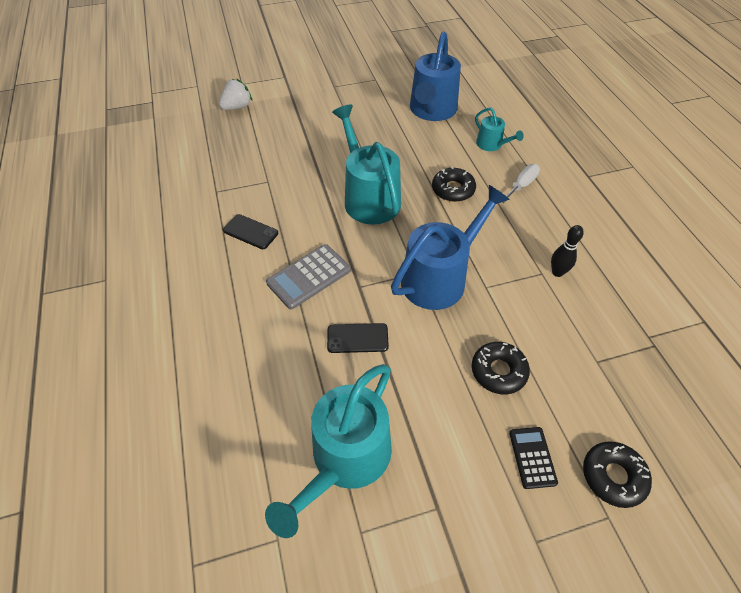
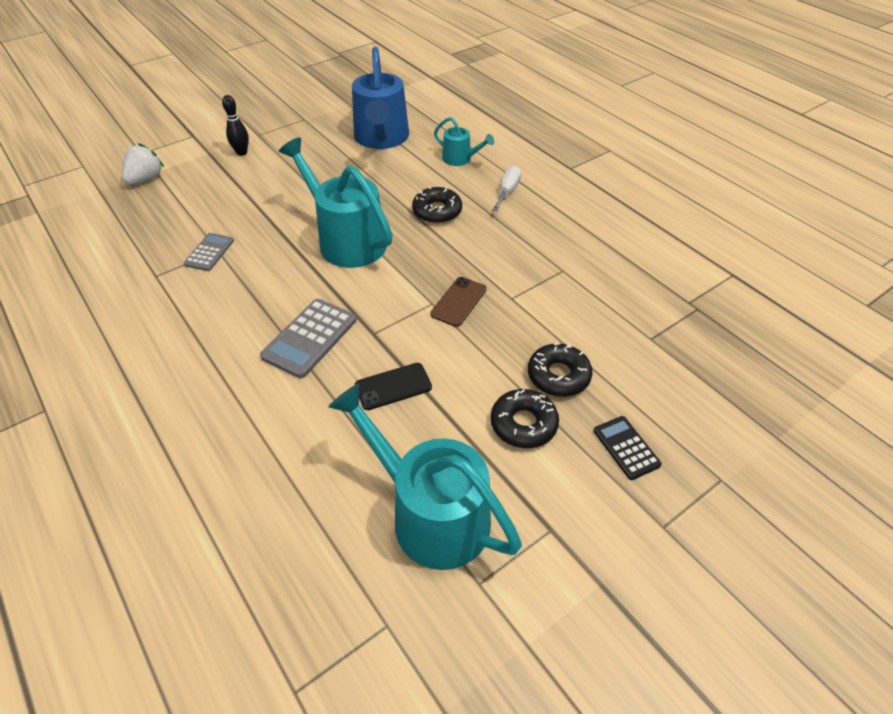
camera: 20 degrees left, 5 degrees down
(250, 232) = (218, 309): black phone -> none
(261, 181) = (209, 252): none -> grey calculator
(345, 459) = (431, 514): turquoise watering can -> turquoise watering can turned 120 degrees clockwise
(439, 278) = (458, 302): blue watering can -> brown phone
(557, 272) = (578, 265): black bowling pin -> black bowling pin (242, 153)
(613, 476) = (710, 440): black donut -> black donut (523, 424)

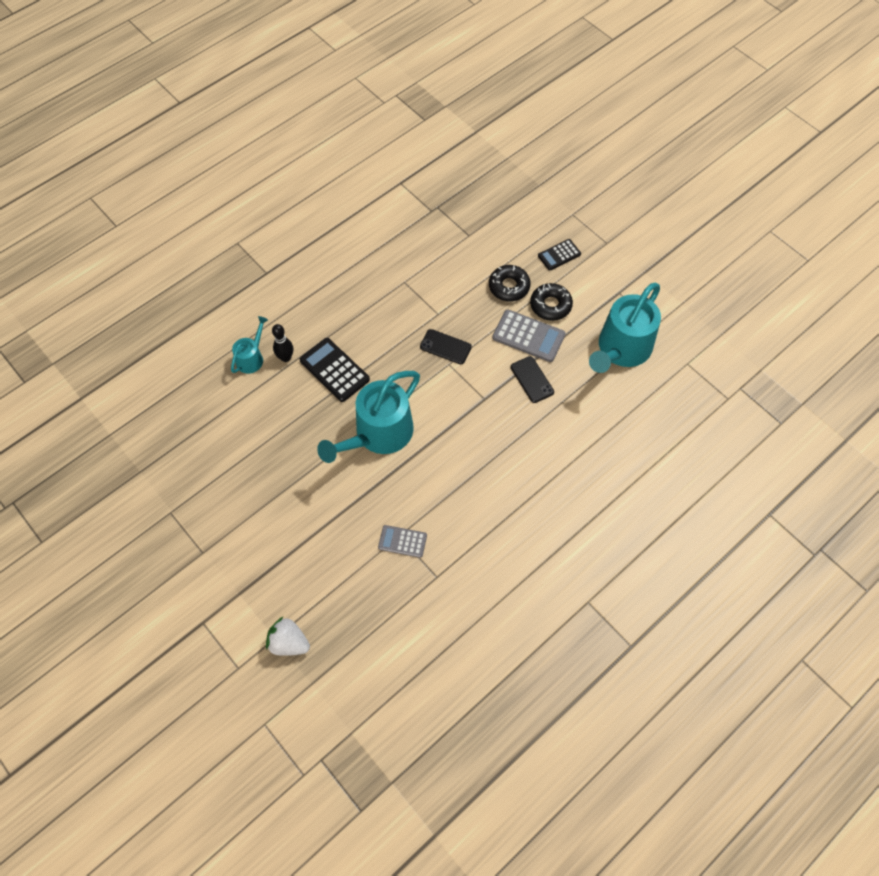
camera: 95 degrees left, 15 degrees up
(242, 153) = (238, 559): black bowling pin -> black bowling pin (286, 358)
(310, 338) = (494, 439): grey calculator -> grey calculator (528, 336)
(381, 138) = (213, 430): blue watering can -> none
(437, 211) = (334, 370): black donut -> black calculator
(458, 302) = (445, 347): brown phone -> black phone
(507, 191) = (303, 319): white screwdriver -> none

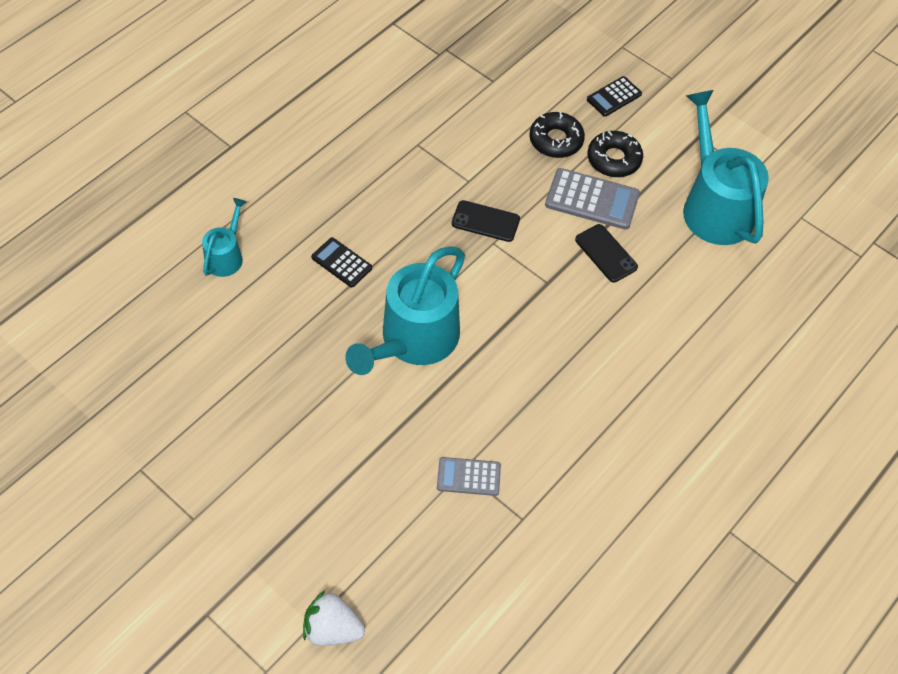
camera: 10 degrees left, 5 degrees down
(286, 358) = (273, 252): black bowling pin -> none
(334, 370) = (341, 263): black calculator -> black calculator, size x0.62
(621, 349) = (714, 206): turquoise watering can -> turquoise watering can turned 135 degrees clockwise

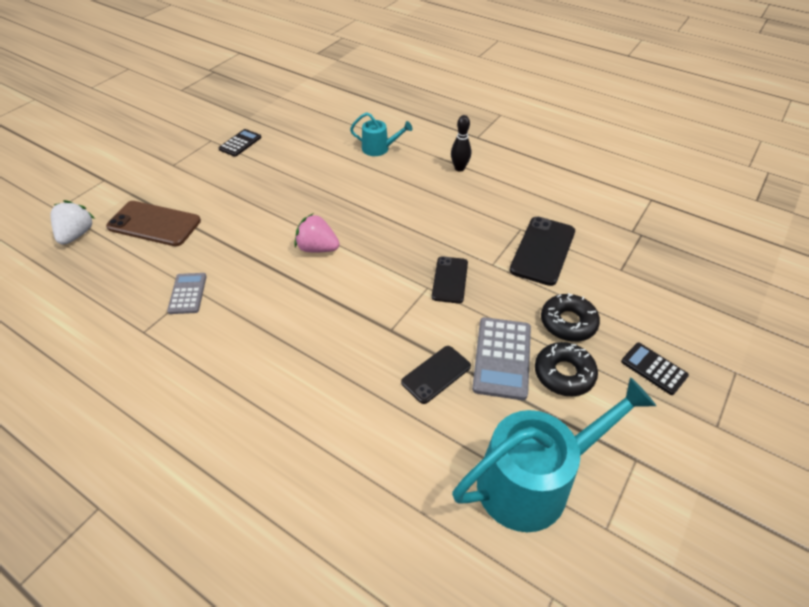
camera: 85 degrees right, 10 degrees down
(293, 177) = (459, 168): none -> black bowling pin
(330, 529) = (154, 224): none -> brown phone
(341, 263) = (385, 201): black calculator -> black calculator (240, 143)
(414, 340) = (317, 248): turquoise watering can -> pink strawberry
(455, 134) = (542, 250): none -> black phone

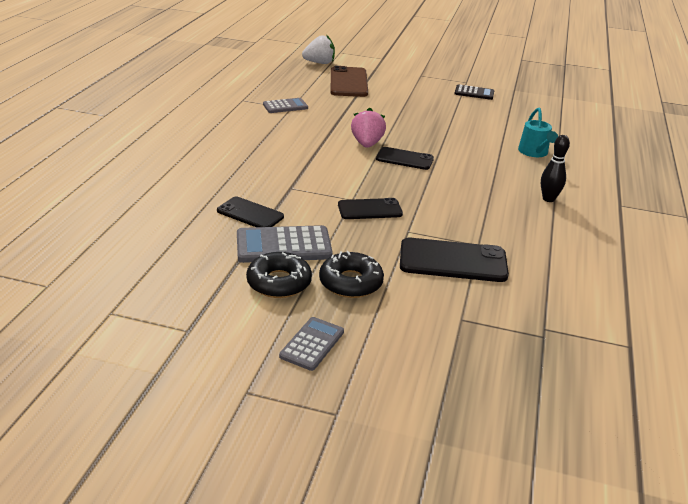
camera: 70 degrees right, 15 degrees down
(360, 230) = (404, 159): none -> black phone
(533, 481) = (152, 271): turquoise watering can -> none
(653, 369) = (312, 344): black calculator -> grey calculator

